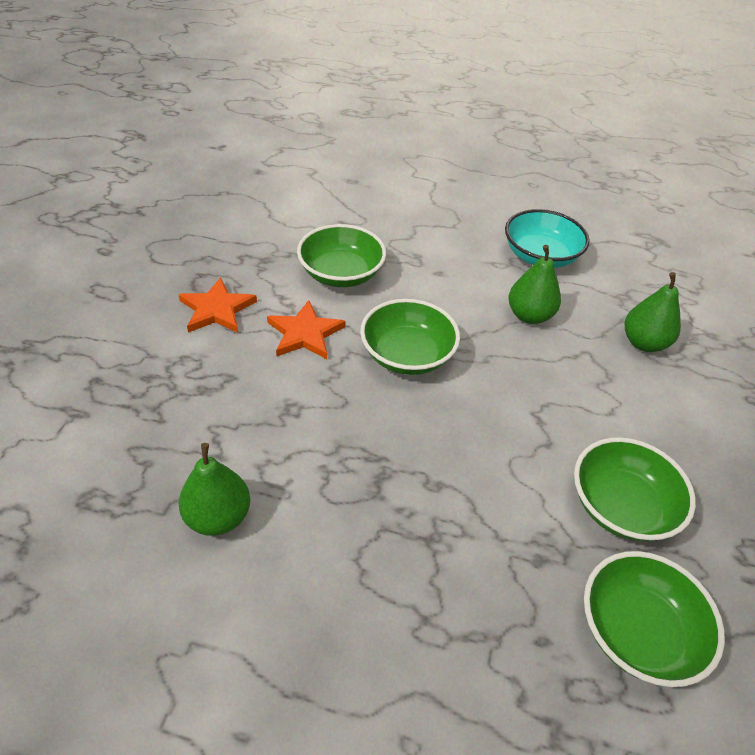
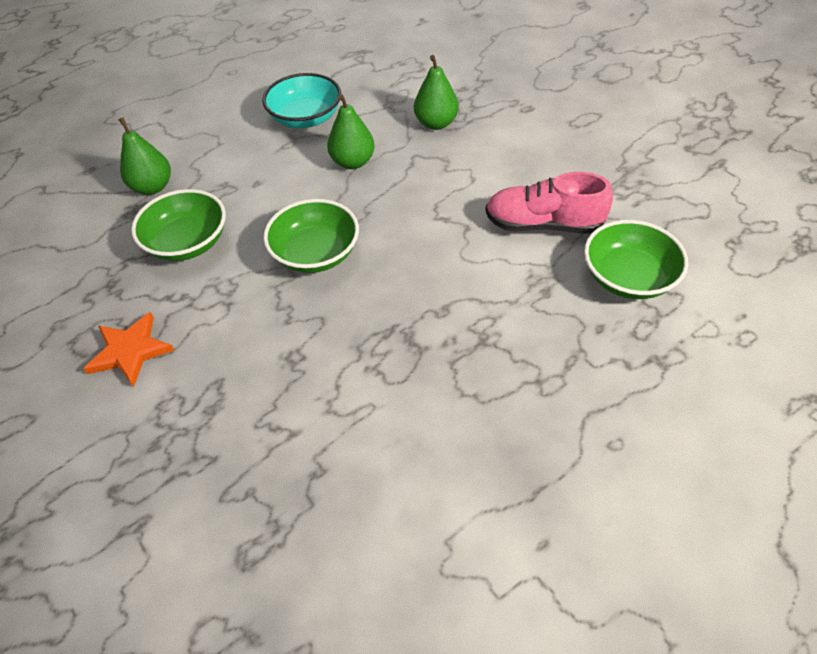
camera: 45 degrees left, 5 degrees up
(218, 517) = (350, 465): green pear -> green pear (153, 187)
(305, 333) = (226, 304): orange star -> none
(621, 506) = (543, 224): green bowl -> pink shoe

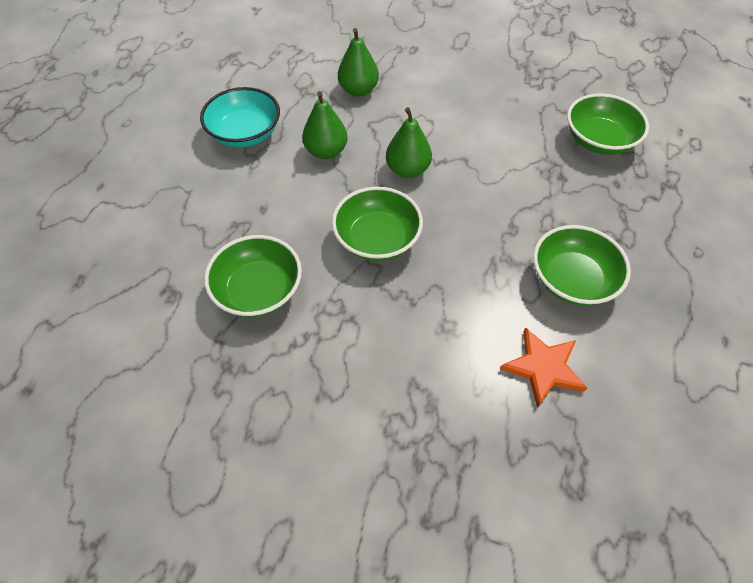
camera: 40 degrees left, 5 degrees up
(130, 351) = (312, 408): orange star -> orange star (543, 368)
(153, 187) = (167, 261): green pear -> green pear (407, 170)
(447, 387) = (572, 280): none -> green bowl
(543, 224) = (512, 131): pink shoe -> none

